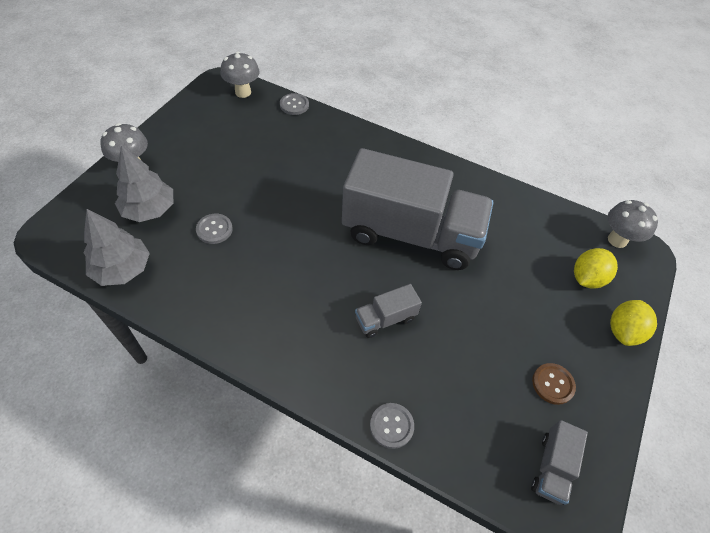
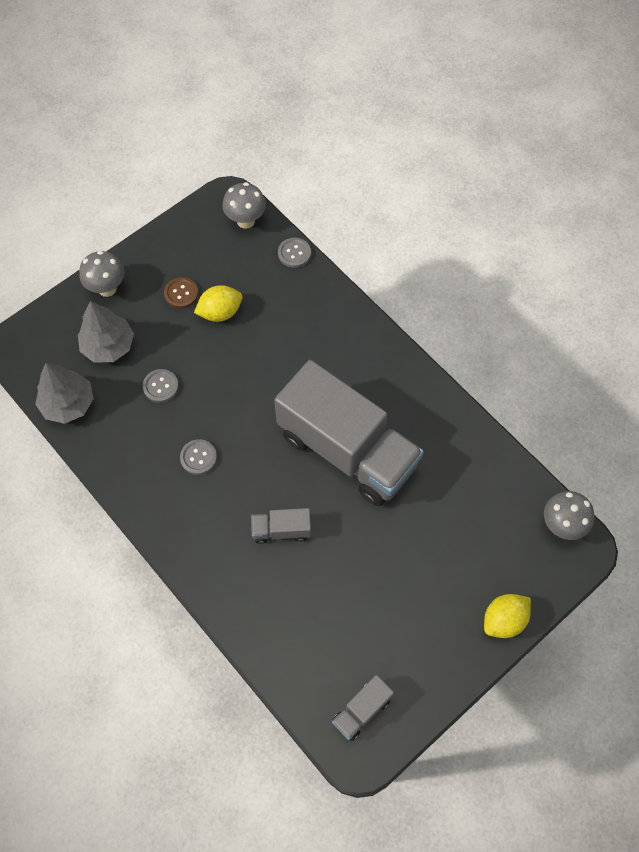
camera: 25 degrees right, 10 degrees up
(391, 426) = (243, 627): grey button -> grey button (198, 457)
(553, 384) = (404, 643): brown button -> brown button (181, 293)
(587, 278) = (501, 556): yellow lemon -> yellow lemon (220, 312)

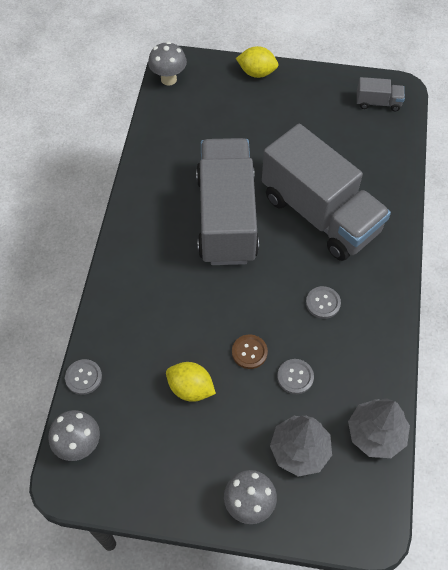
camera: 130 degrees left, 5 degrees down
(181, 293) = (199, 435): brown button -> brown button (249, 352)
(281, 530) = (320, 214): grey truck -> grey truck, size x2.49

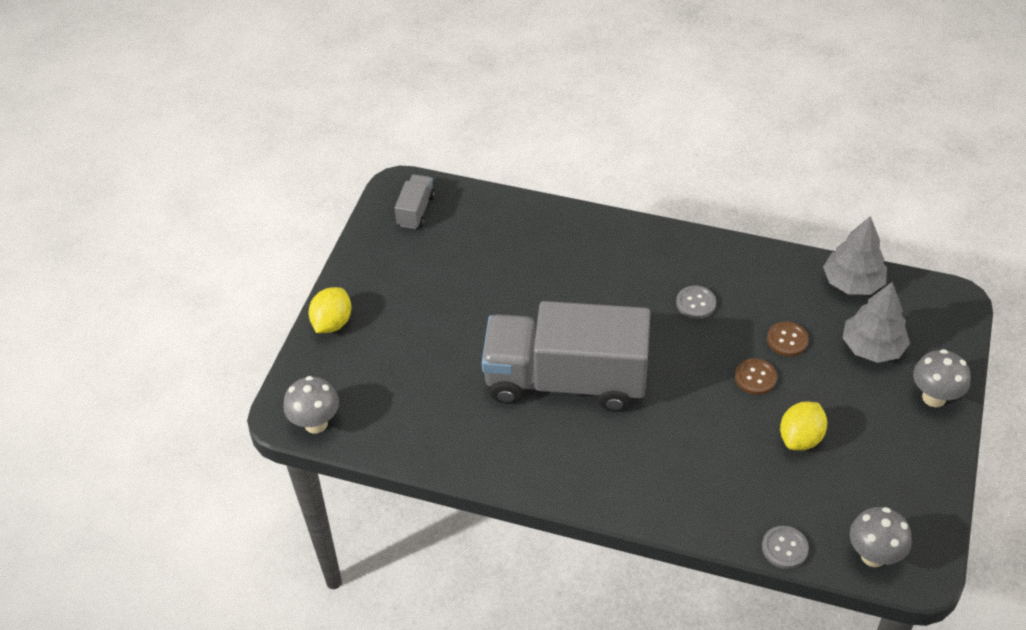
camera: 80 degrees left, 10 degrees down
(295, 377) = (787, 340): grey button -> brown button
(320, 214) = (574, 289): grey truck -> none

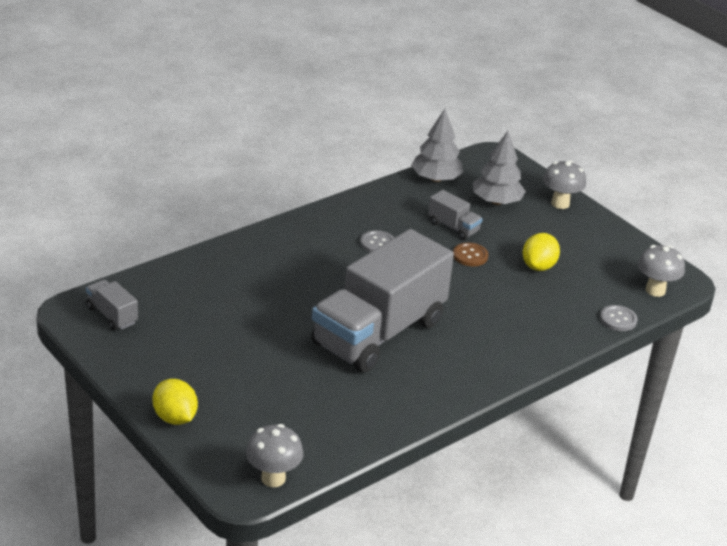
camera: 60 degrees left, 15 degrees down
(787, 340) = (453, 227): brown button -> grey truck
(800, 438) = (538, 266): yellow lemon -> yellow lemon turned 45 degrees clockwise

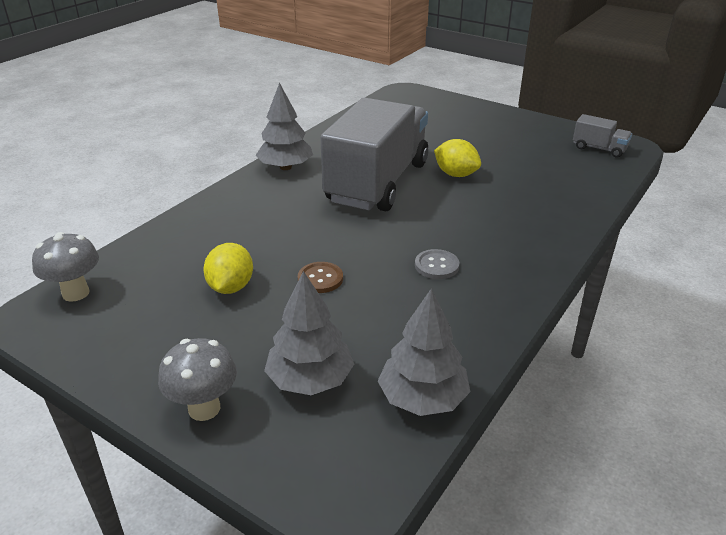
camera: 165 degrees right, 0 degrees up
(175, 418) = (480, 109): yellow lemon -> yellow lemon (456, 174)
(273, 478) = (392, 97): grey mushroom -> none
(453, 227) = (357, 314): grey truck -> none
(466, 378) = (285, 167): none -> grey tree
(618, 319) = (133, 247): grey button -> none

